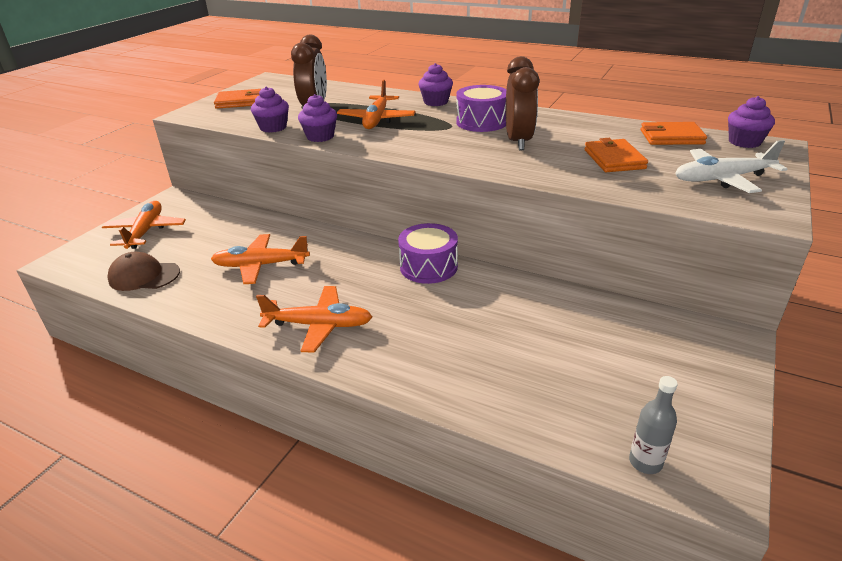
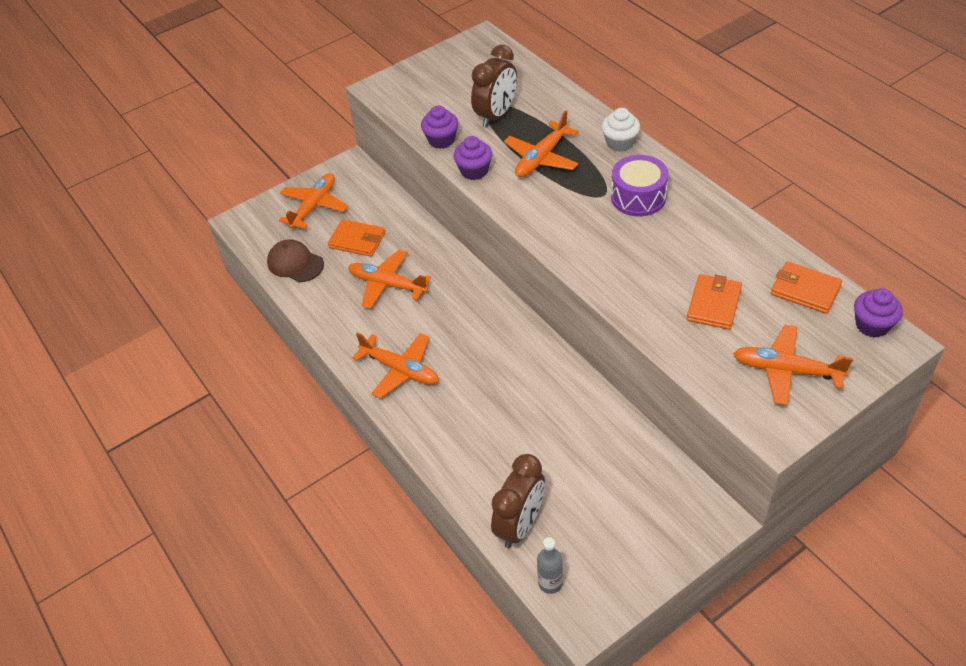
camera: 30 degrees right, 15 degrees up
(239, 102) = (433, 79): orange wallet -> orange wallet (357, 240)
(428, 266) = (522, 338): purple drum -> none
(436, 102) = (620, 143): purple cupcake -> white cupcake
(518, 141) = (648, 243): brown clock -> brown clock (520, 525)
(722, 179) = (786, 370): white plane -> orange plane

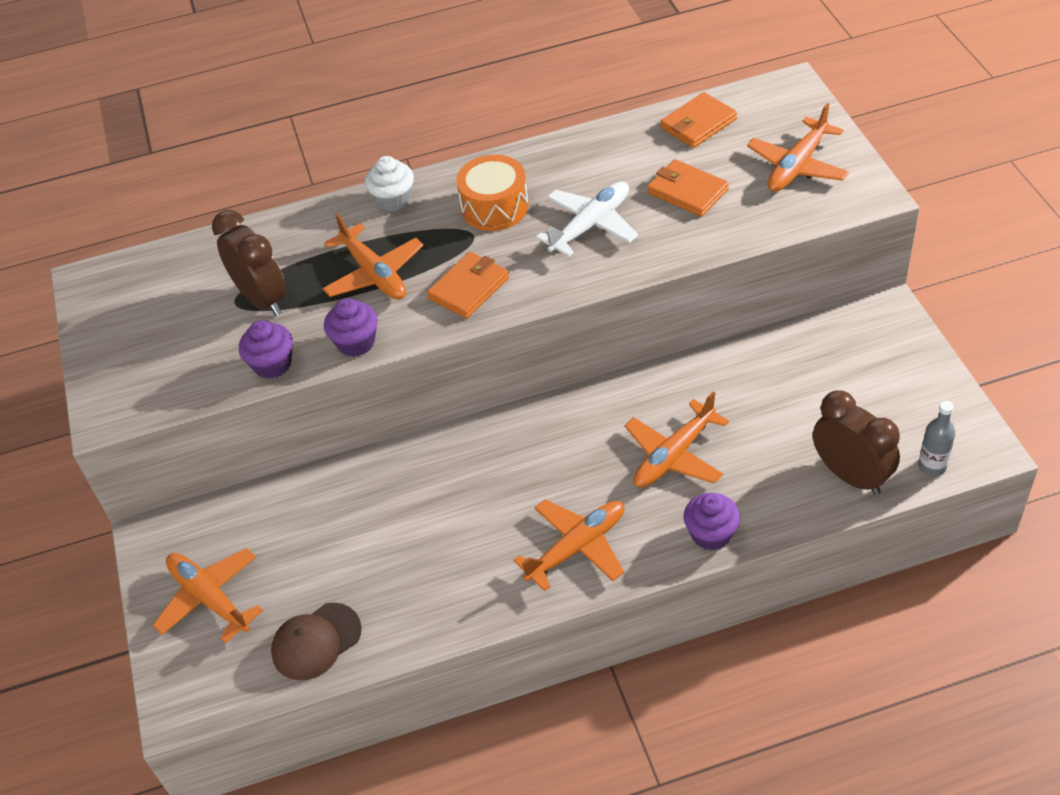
camera: 70 degrees left, 0 degrees up
(357, 240) = (314, 555): orange wallet -> orange wallet (468, 288)
(387, 284) = (419, 534): orange plane -> orange plane (674, 455)
(638, 197) = (494, 207): purple drum -> orange drum
(644, 256) = (591, 225): none -> white plane
(872, 325) = (763, 95): purple cupcake -> purple cupcake (711, 534)

